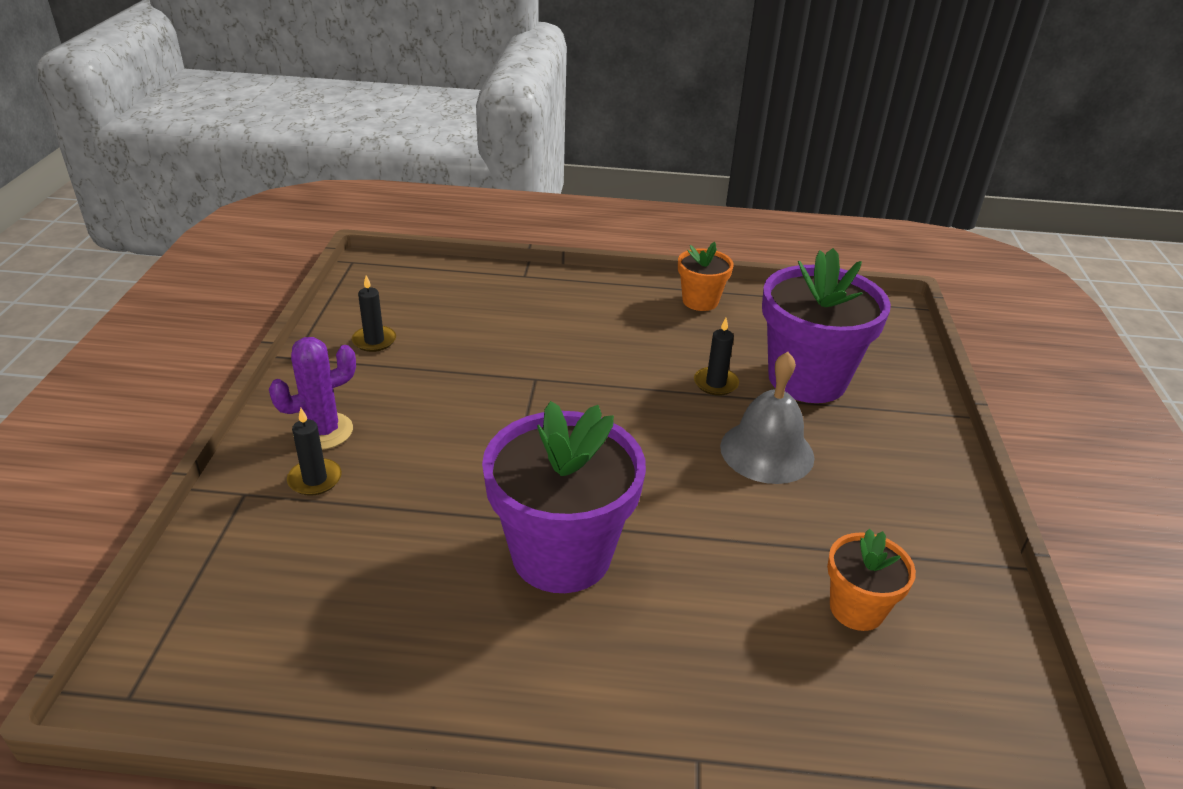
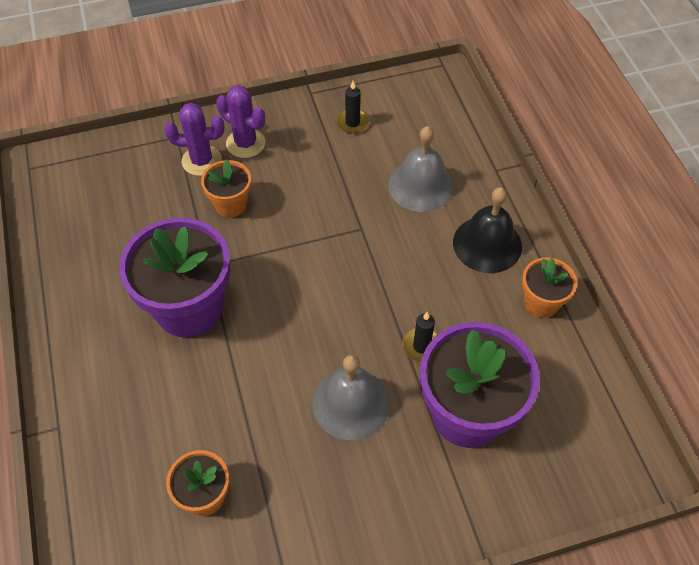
camera: 70 degrees right, 20 degrees up
(315, 479) = (201, 161): black candle -> purple cactus
(416, 471) = (231, 204): none -> orange flower pot
(507, 323) = (421, 185): none -> grey bell
(613, 308) = (487, 244): none -> black bell

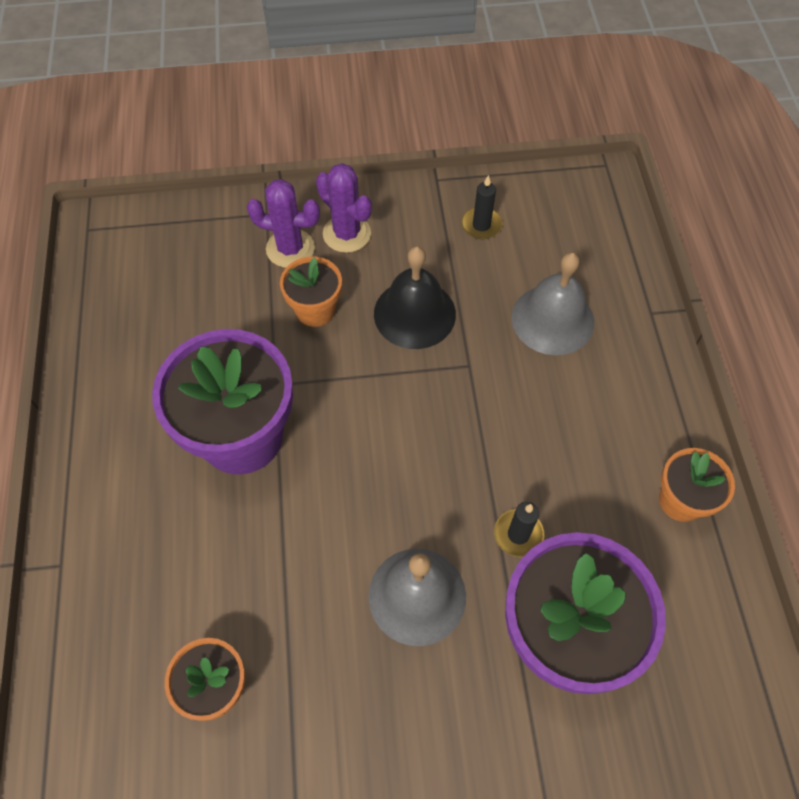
camera: 10 degrees right, 5 degrees up
(487, 244) = (624, 410): black bell -> black bell (414, 313)

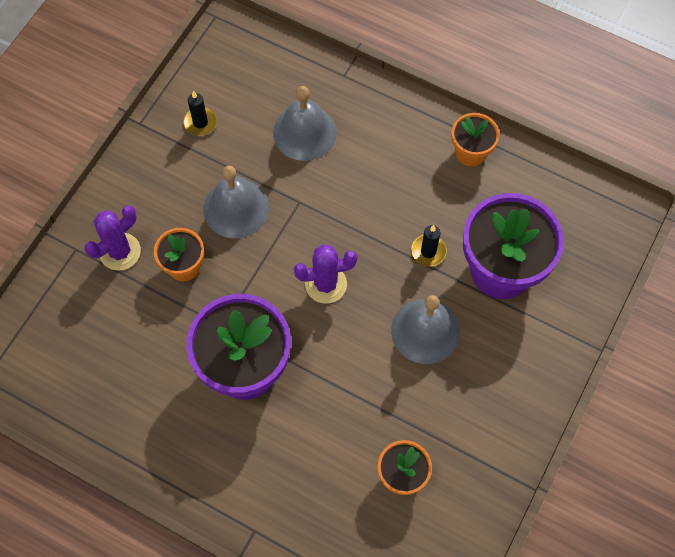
camera: 55 degrees left, 5 degrees up
(347, 234) = (137, 208): purple cactus -> purple cactus (326, 284)
(414, 313) = (236, 208): black bell -> grey bell

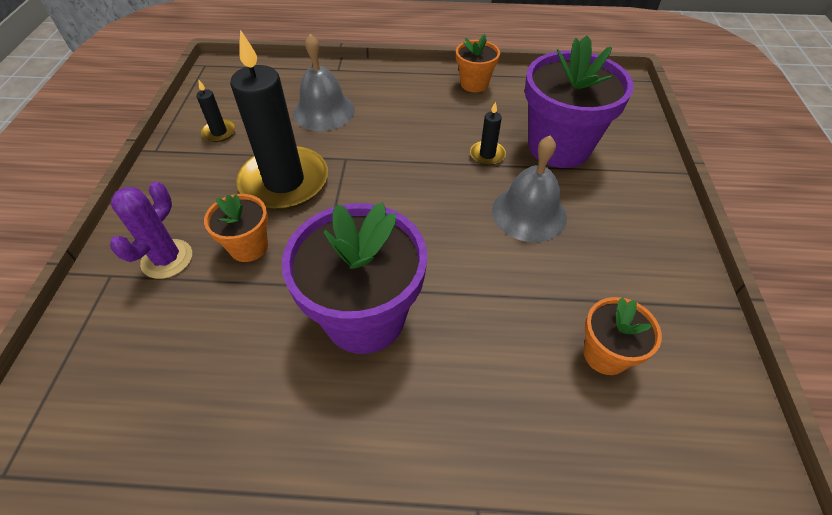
camera: 25 degrees left, 15 degrees down
(236, 208) = (284, 182): grey bell -> black candle
(326, 284) = (408, 210): purple cactus -> none

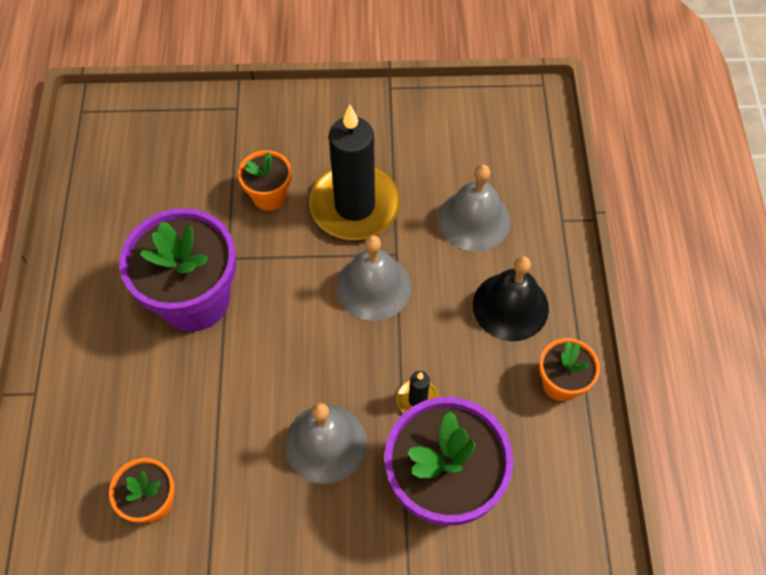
camera: 85 degrees right, 10 degrees up
(167, 259) = (254, 141): purple cactus -> none
(219, 132) = (423, 131): black candle -> none
(376, 174) = (373, 286): none -> grey bell
(408, 100) = (510, 306): none -> black bell

